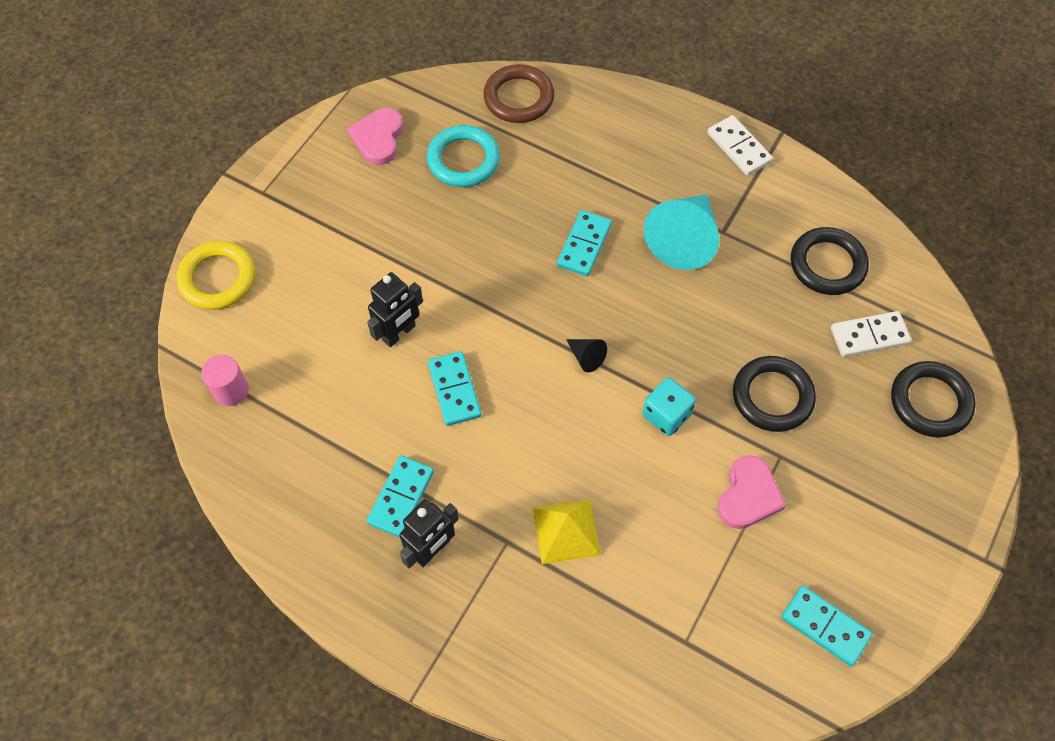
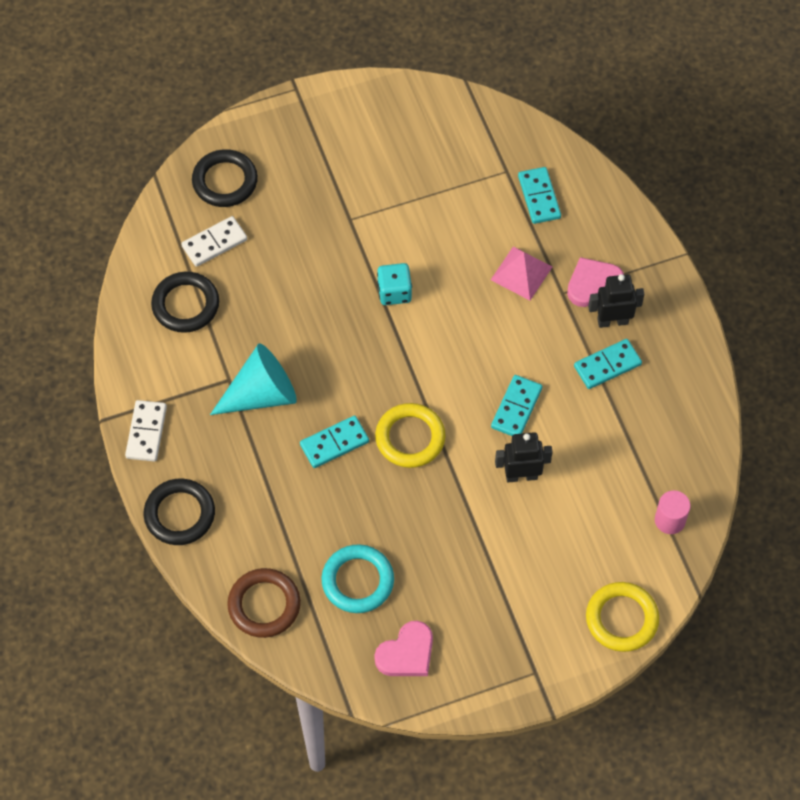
camera: 140 degrees left, 0 degrees up
(525, 295) = (410, 438): none -> yellow ring
(566, 531) = (521, 273): yellow pyramid -> pink pyramid
(586, 357) = (409, 365): black cone -> none
(748, 495) = (393, 213): pink heart -> pink heart (593, 284)
(772, 396) = (316, 254): black ring -> black ring (179, 514)
(825, 626) = (421, 124): turquoise domino -> turquoise domino (539, 197)
(869, 336) = (214, 243): white domino -> white domino turned 60 degrees counterclockwise

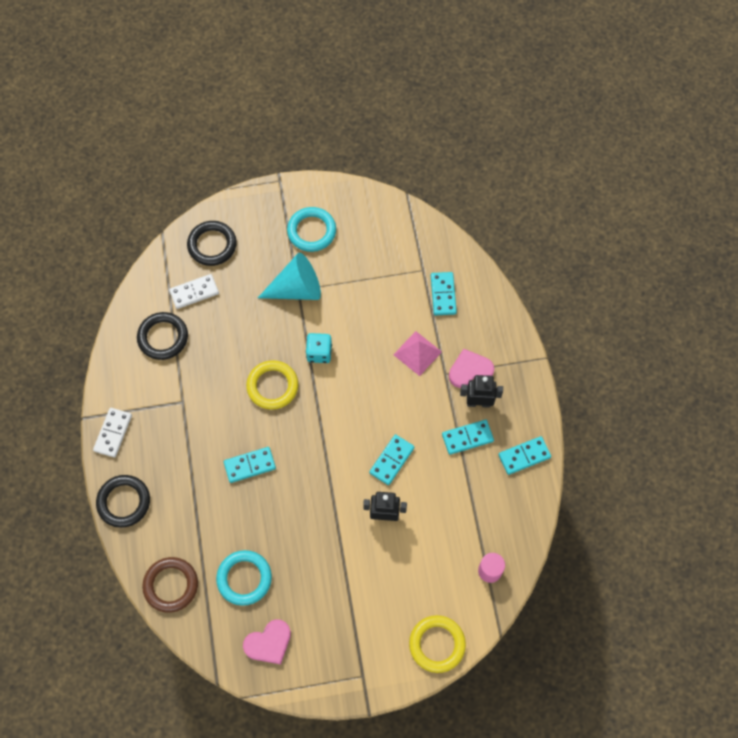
camera: 10 degrees right, 5 degrees up
(262, 394) = (204, 417): turquoise cone -> turquoise cone (297, 289)
(352, 145) = (311, 231): none -> turquoise ring
(410, 438) = (307, 471): yellow ring -> yellow ring (272, 386)
(684, 376) = (524, 456): none -> turquoise domino

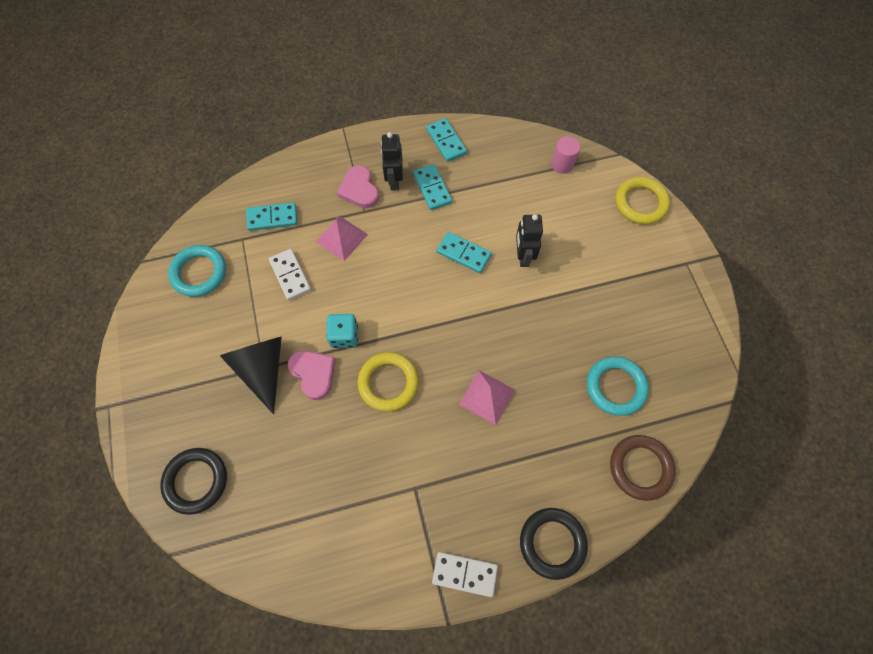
camera: 95 degrees left, 0 degrees up
(163, 337) = (329, 527): black ring -> none
(194, 292) = (264, 495): white domino -> white domino (290, 275)
(250, 465) = (487, 397): turquoise domino -> pink pyramid
(269, 643) = (677, 353): pink heart -> pink heart (313, 373)
(297, 289) = (262, 369): turquoise cone -> black cone
(311, 231) = (184, 360): turquoise ring -> turquoise ring (199, 273)

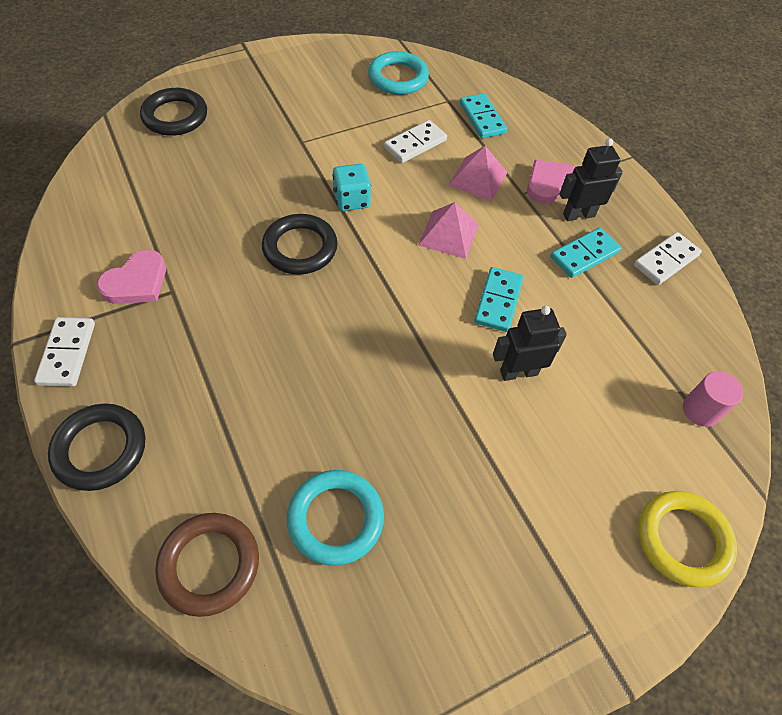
camera: 75 degrees right, 10 degrees down
(262, 369) = (299, 141): black cone -> none
(313, 373) = (301, 181): pink heart -> pink heart (136, 282)
(388, 383) = (300, 248): yellow ring -> black ring
(446, 141) = (666, 260): turquoise domino -> white domino
(487, 397) = (296, 351): pink pyramid -> pink pyramid (448, 234)

